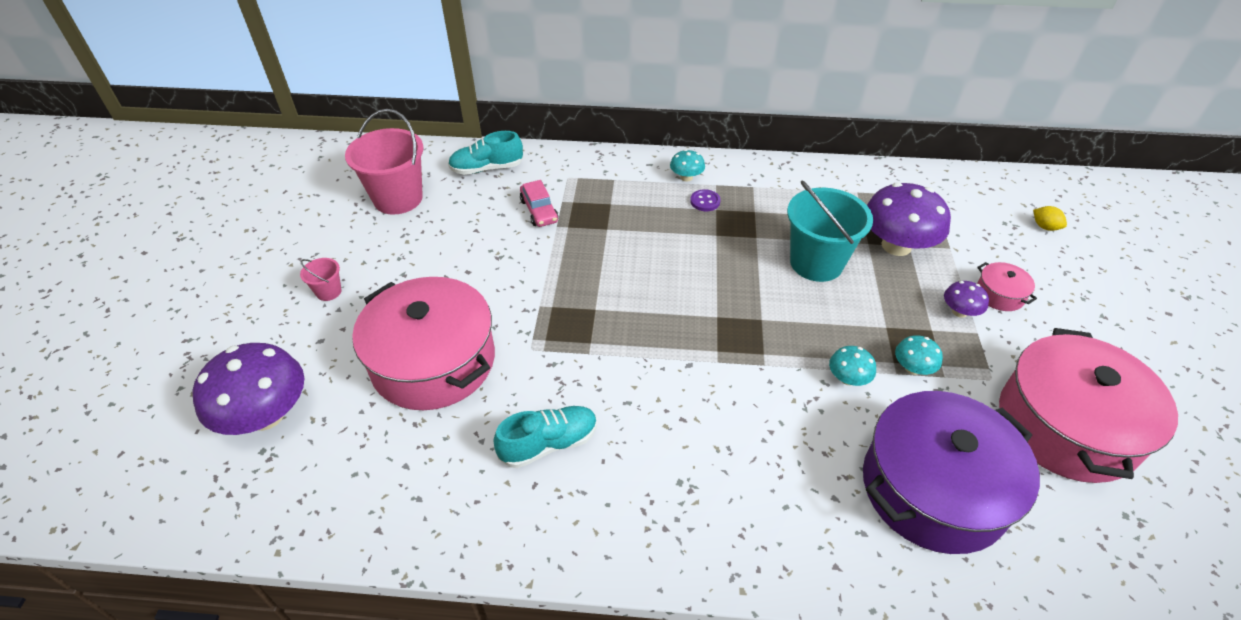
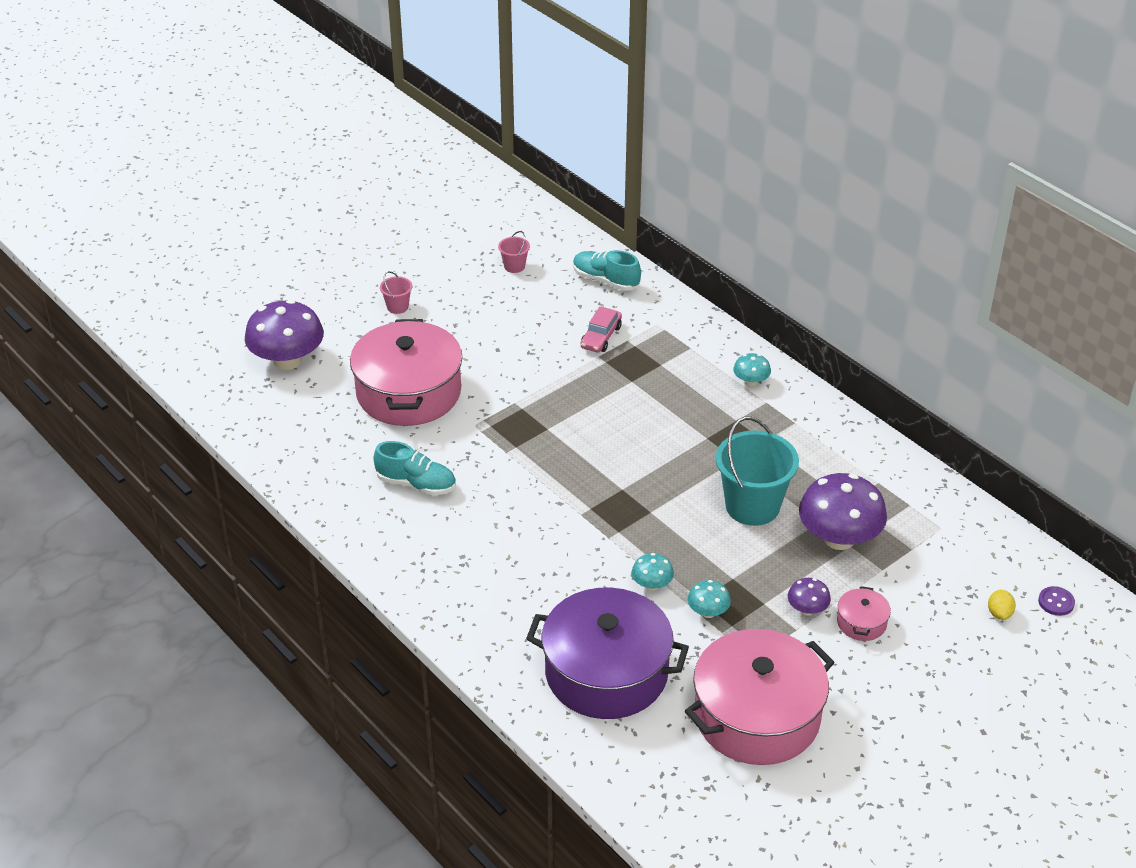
camera: 45 degrees right, 5 degrees down
(398, 198) = (514, 266): pink bucket -> pink bucket, size x0.45
(705, 201) = (736, 409): purple button -> purple button (1056, 602)

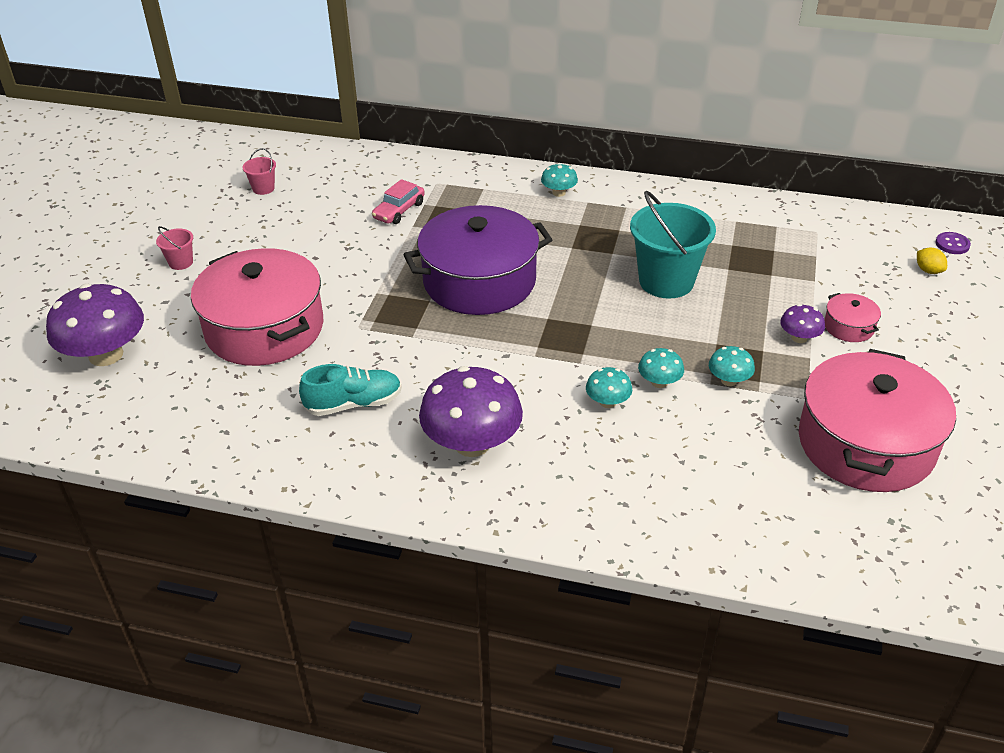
camera: 35 degrees left, 0 degrees up
(596, 578) = (607, 402): none -> turquoise mushroom
(601, 337) = (399, 211): pink car -> pink car turned 45 degrees clockwise
(605, 280) = (357, 168): turquoise shoe -> none
(606, 672) = (707, 478): purple pot -> purple pot (479, 281)
(839, 538) = (757, 273): purple mushroom -> purple mushroom (472, 443)

